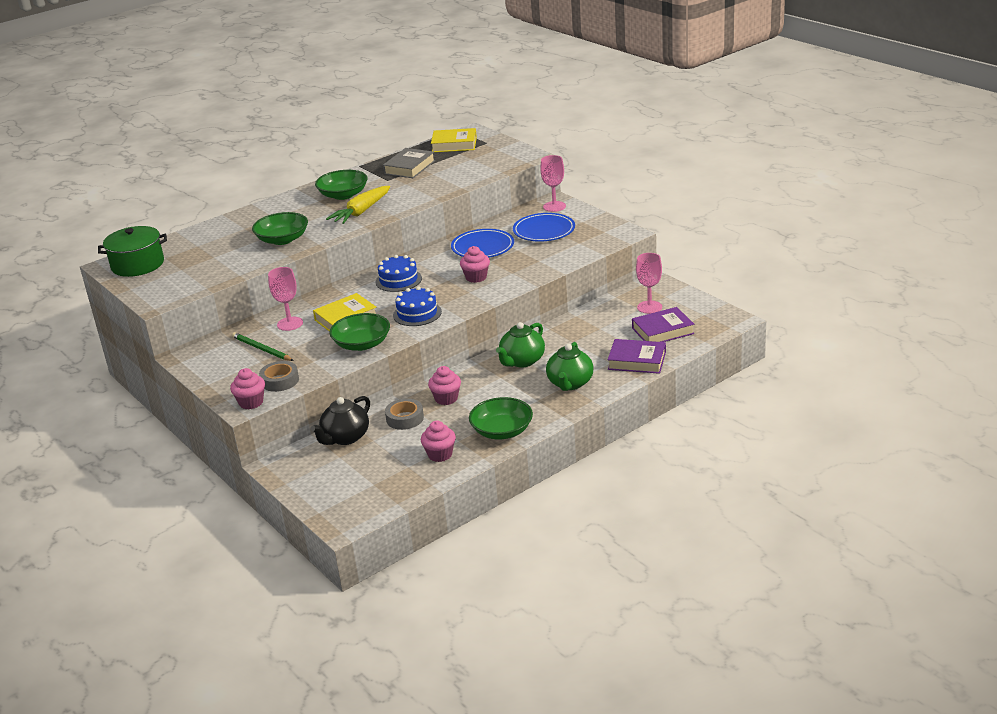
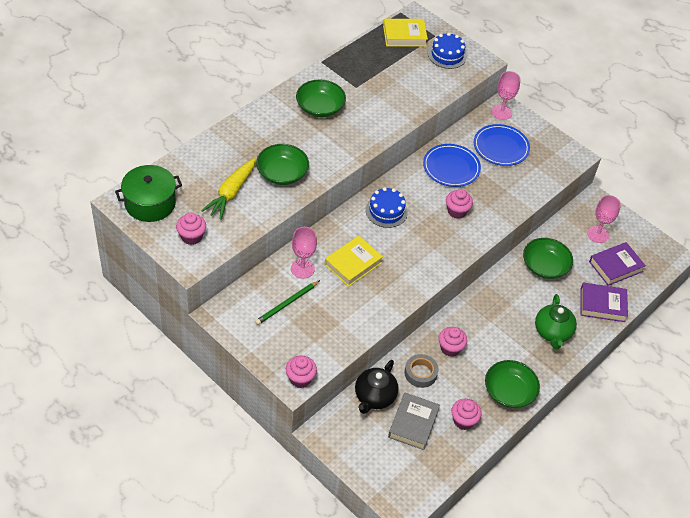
camera: 15 degrees left, 20 degrees up
(168, 285) = (191, 237): none -> pink cupcake
(261, 349) = (287, 304): green pencil -> green pencil turned 75 degrees counterclockwise
(280, 381) = (318, 349): grey tape -> none
(361, 212) = (346, 135): yellow carrot -> yellow carrot (231, 193)
(362, 344) = (378, 301): green bowl -> green bowl (545, 266)
(409, 167) = (371, 69): grey book -> grey book (413, 423)
(417, 313) = (417, 260): blue cake -> blue cake (447, 55)
(522, 361) = (504, 301): green teapot -> none

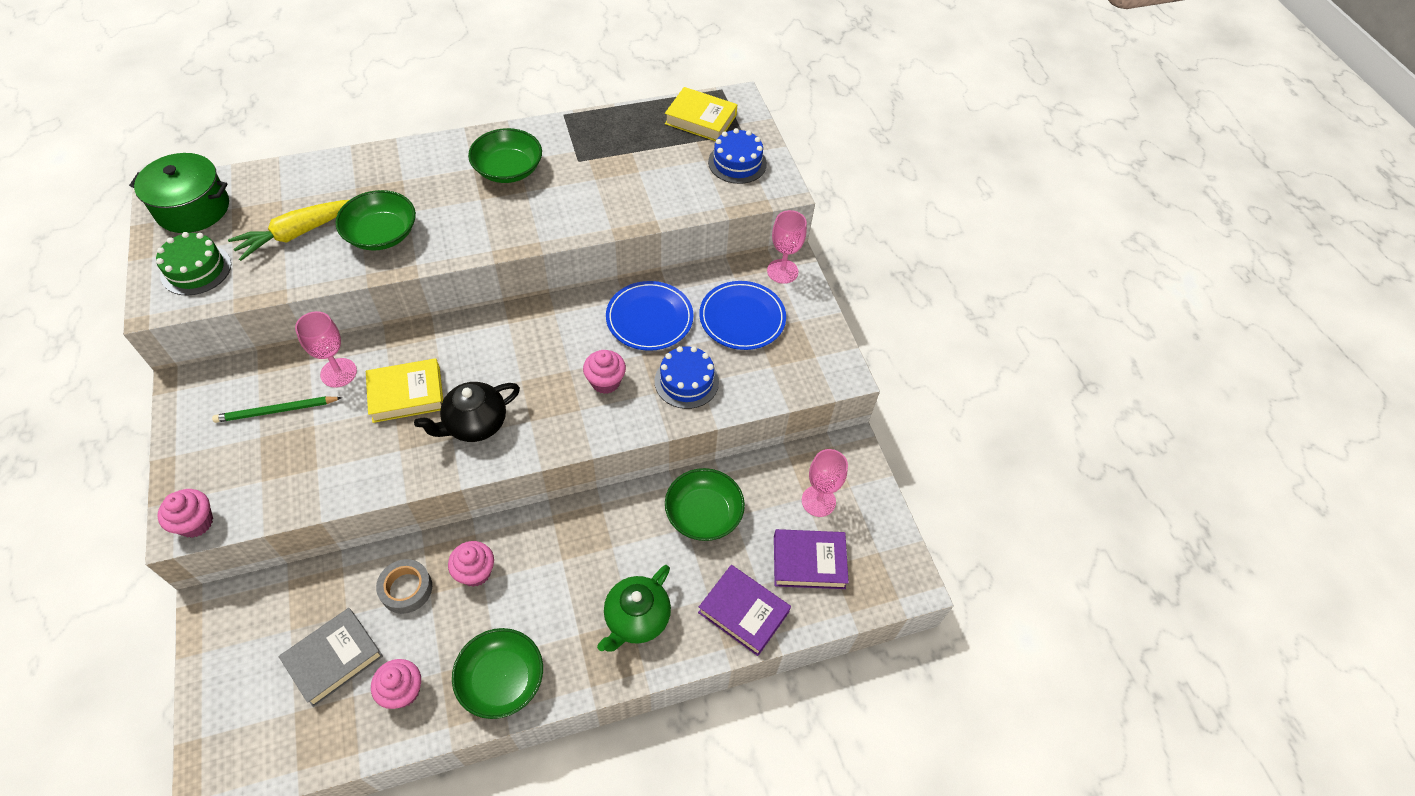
camera: 30 degrees right, 5 degrees up
(191, 237) = (196, 269): pink cupcake -> green cake
(374, 397) = (319, 593): black teapot -> black teapot (475, 424)
(386, 211) = (512, 341): blue cake -> blue cake (686, 381)

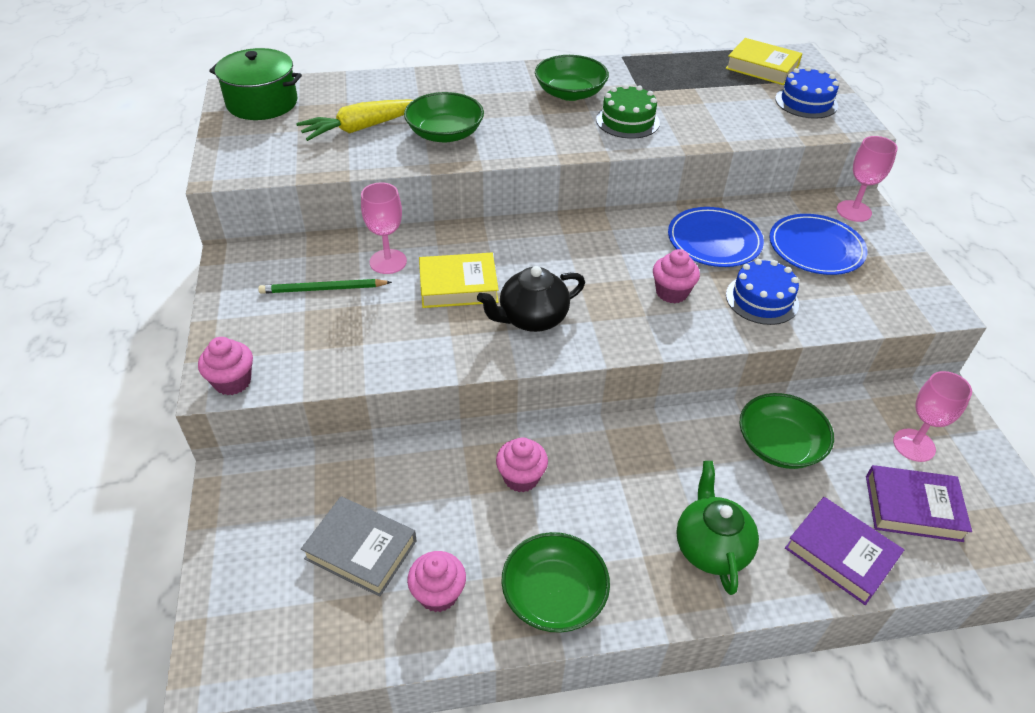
camera: 10 degrees right, 10 degrees down
(196, 269) = (261, 148): green cake -> green cake (627, 121)
(334, 658) = (361, 549): grey book -> grey book turned 60 degrees clockwise
(406, 589) = (444, 486): grey tape -> none
(636, 619) = (711, 547): green teapot -> green teapot turned 135 degrees clockwise

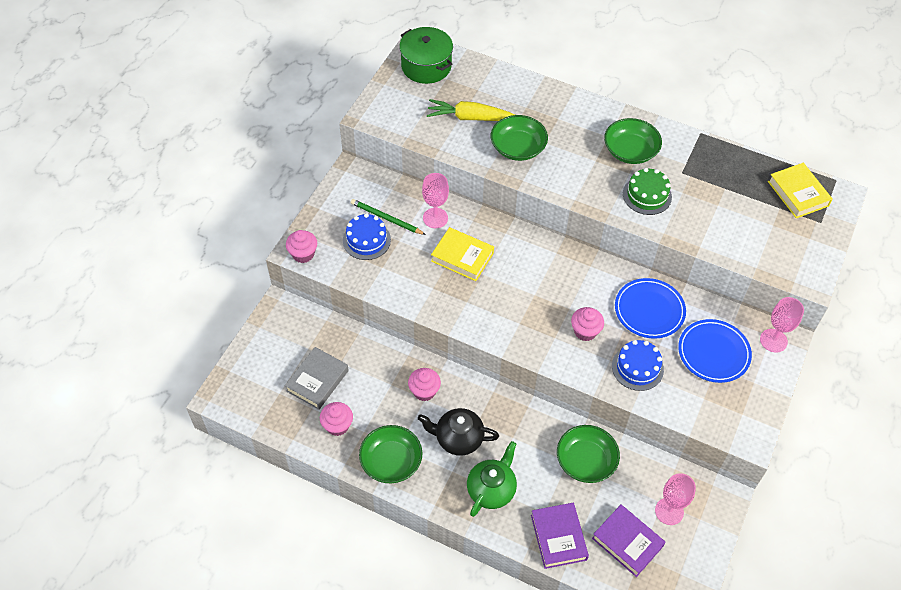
camera: 35 degrees right, 10 degrees up
(361, 549) = (317, 381): grey book -> grey book turned 60 degrees clockwise
(531, 318) = (486, 302): black teapot -> black teapot (458, 439)
(806, 102) = (796, 242): blue cake -> blue cake (366, 240)

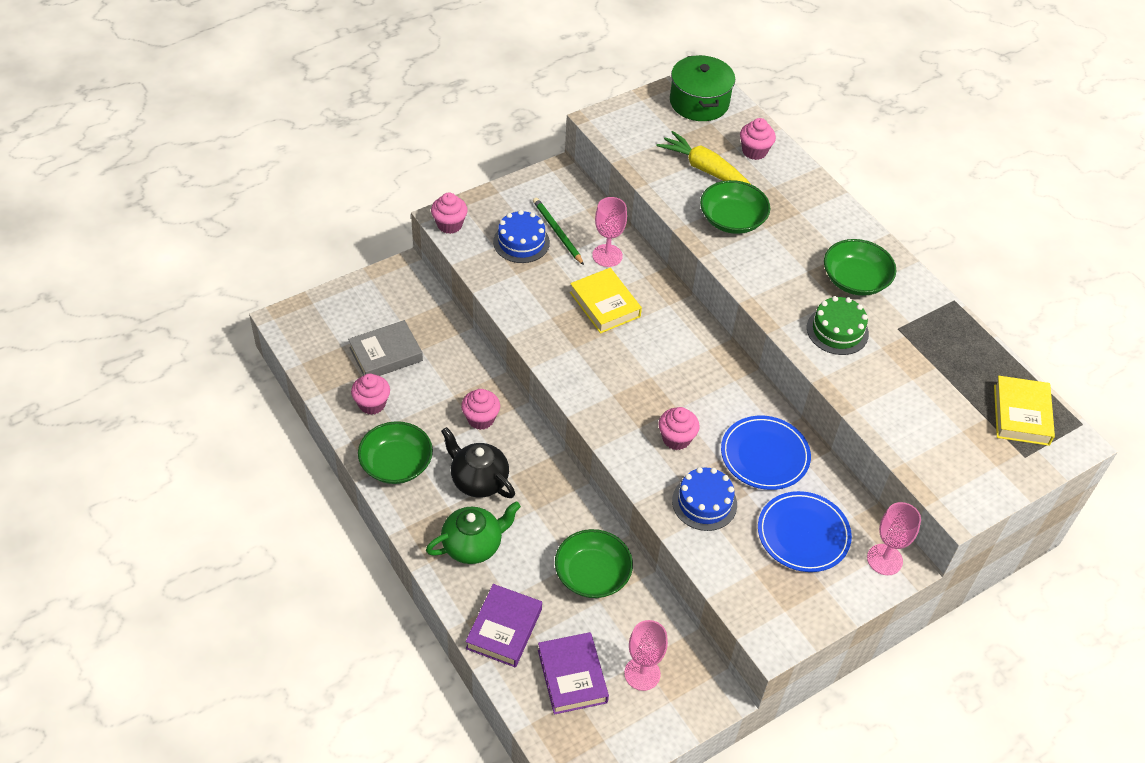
camera: 30 degrees right, 5 degrees down
(493, 86) = (754, 151): none -> pink cupcake

